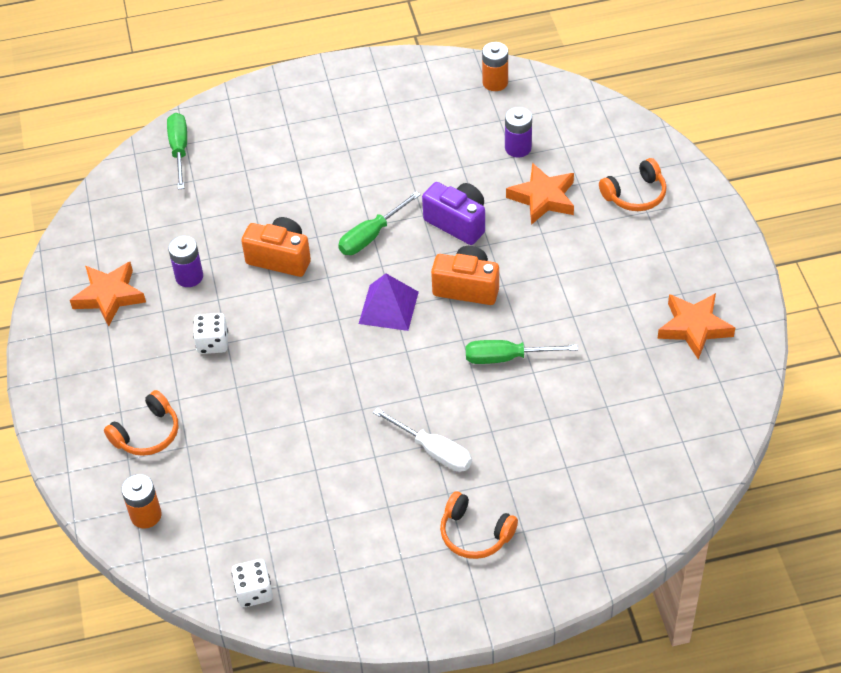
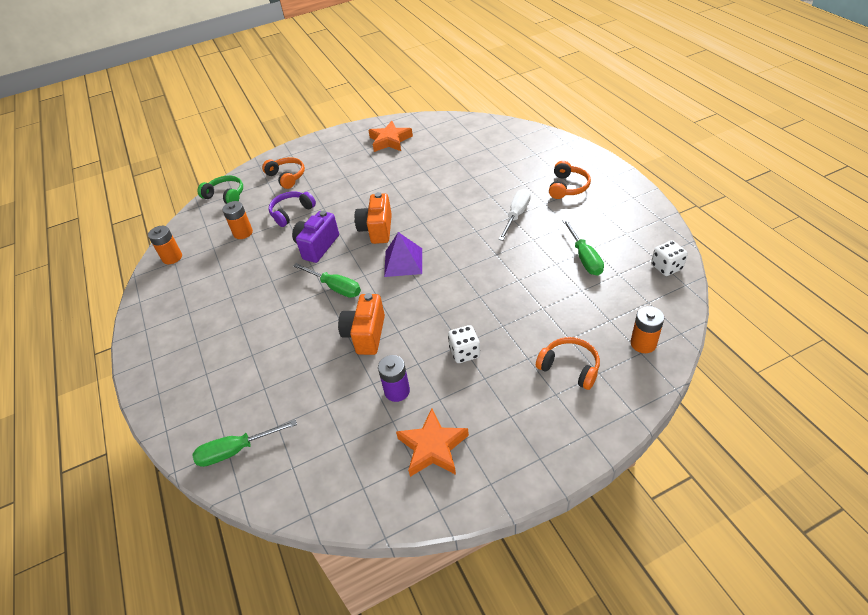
camera: 100 degrees left, 5 degrees down
(506, 358) = (432, 201): green screwdriver -> green screwdriver (584, 258)
(518, 148) = (243, 233): purple battery -> orange battery
(543, 198) = (291, 212): orange star -> purple headphones
(613, 128) = (226, 195): none -> green headphones

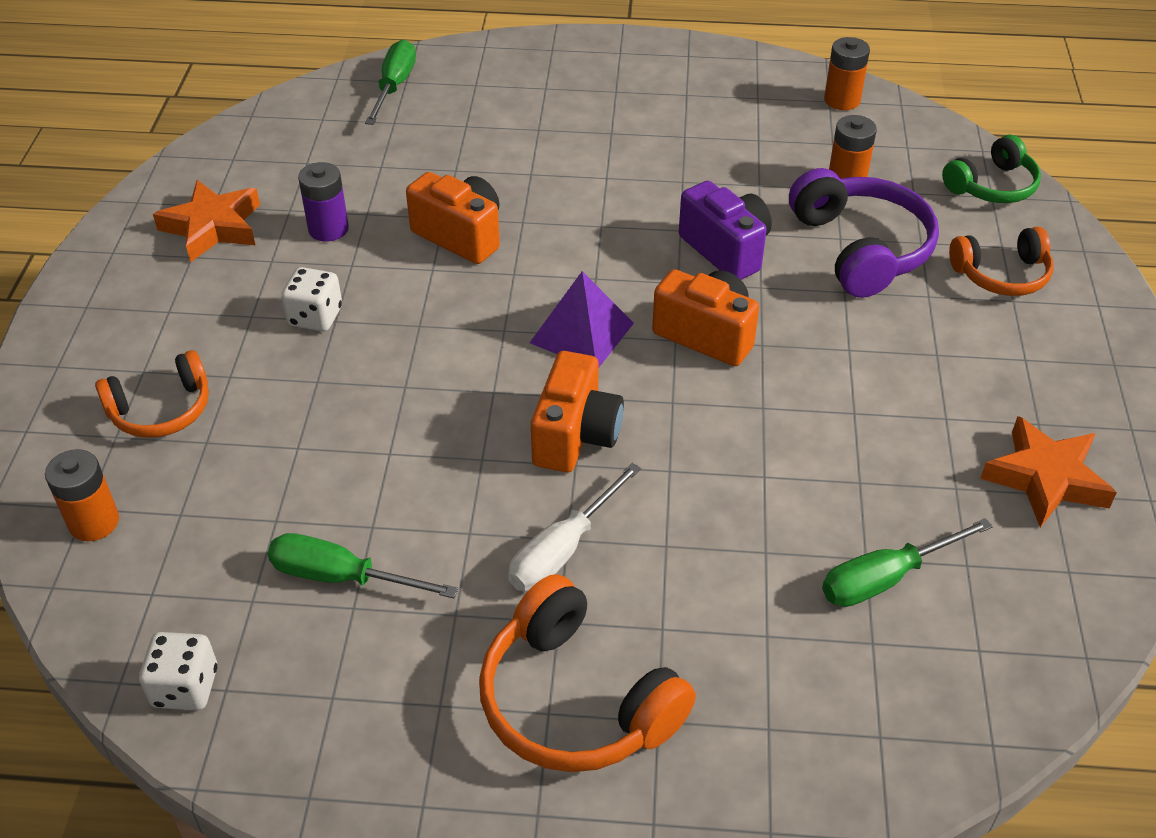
camera: 115 degrees right, 0 degrees up
(291, 212) = (861, 248): purple headphones -> purple headphones, size x1.57
(335, 287) = (597, 238): green screwdriver -> green screwdriver (885, 578)
(462, 237) = (575, 435): none -> orange camera
(516, 215) = (563, 550): white screwdriver -> white screwdriver turned 75 degrees clockwise
(568, 187) = (575, 701): orange headphones -> orange headphones, size x1.57

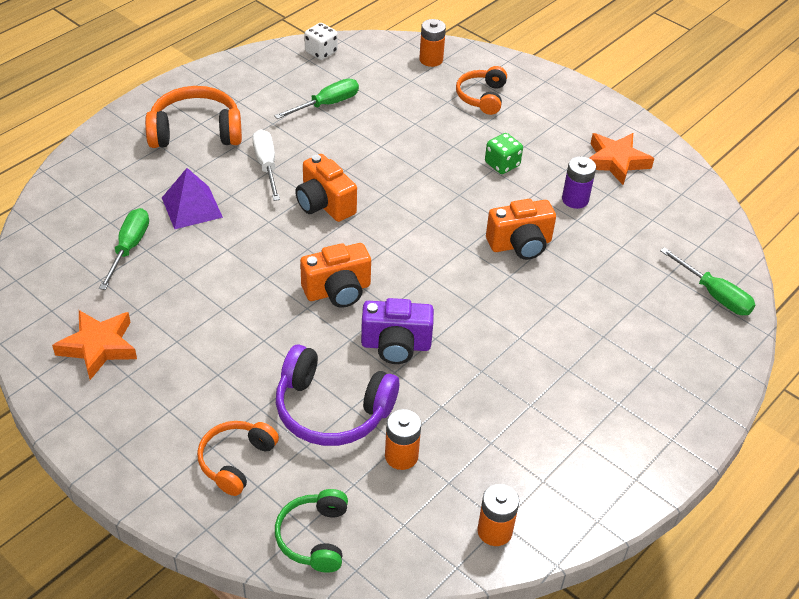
camera: 125 degrees right, 0 degrees up
(315, 317) = (502, 164): white dice -> green dice
(582, 332) = (391, 246): purple pyramid -> purple pyramid (192, 207)

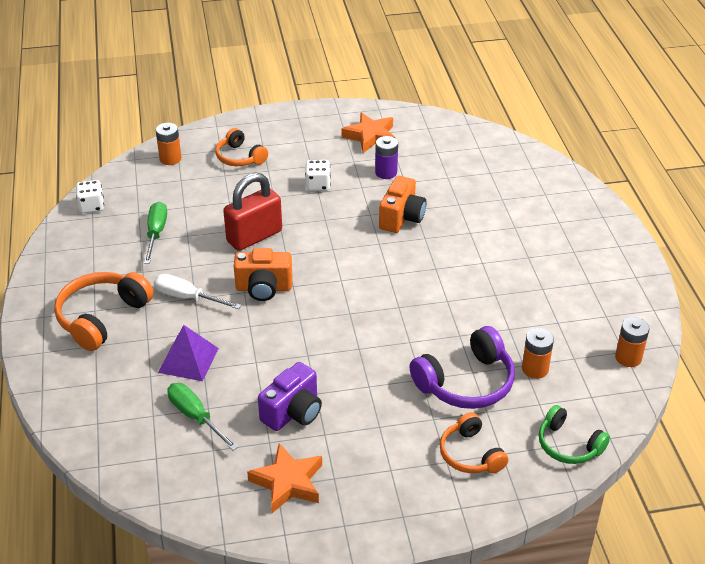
camera: 50 degrees left, 5 degrees down
(338, 291) = (358, 325): orange camera -> none
(386, 162) = (254, 236): none -> red padlock
(396, 345) = (437, 322): purple camera -> purple camera (293, 412)
(502, 164) = (318, 185): green dice -> white dice
(714, 295) = (524, 165): green screwdriver -> none

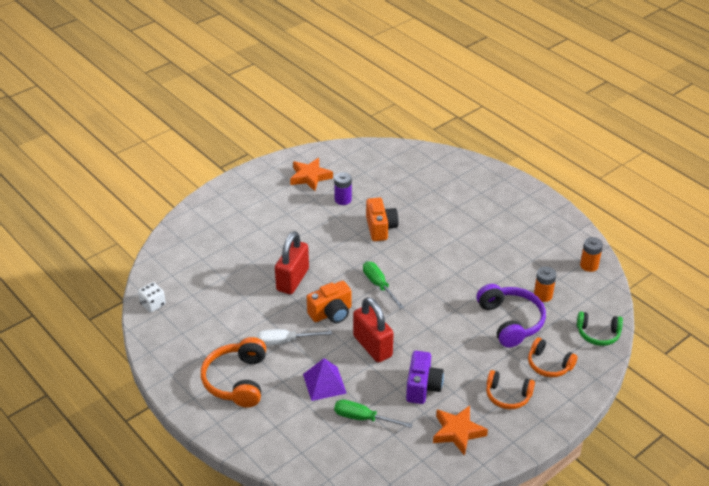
camera: 30 degrees left, 0 degrees up
(156, 233) = (220, 305): green screwdriver -> green screwdriver (379, 285)
(170, 159) = (179, 246): orange battery -> none
(239, 157) = (230, 226): orange headphones -> orange headphones (507, 396)
(277, 342) = (372, 346): none -> red padlock
(318, 185) = (304, 226): white dice -> none
(466, 383) = (511, 321): purple headphones -> purple headphones turned 45 degrees counterclockwise

